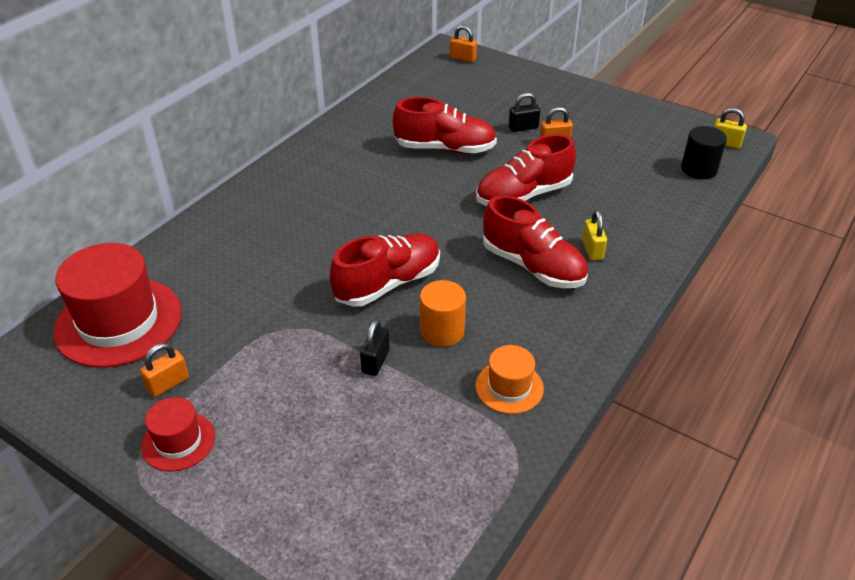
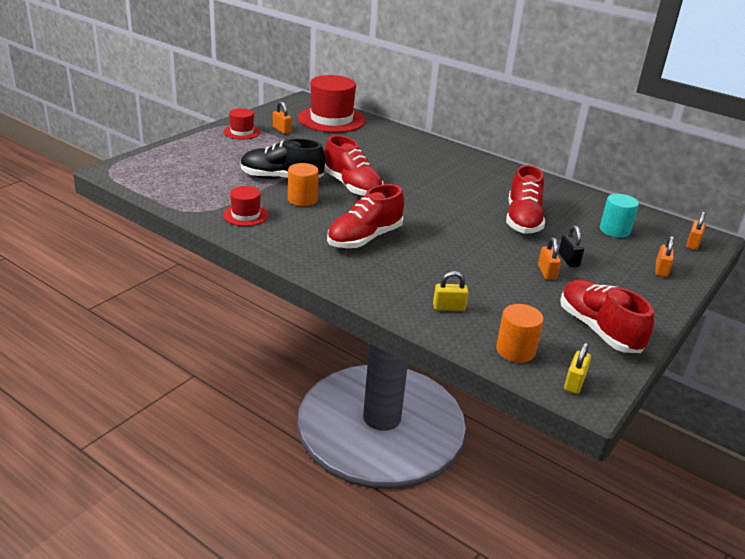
camera: 90 degrees right, 10 degrees down
(375, 361) = (281, 178): black padlock -> black shoe
(449, 95) = (614, 230): none -> turquoise cylinder
(509, 387) = (245, 215): orange hat -> red hat
(520, 81) = (661, 270): none -> orange padlock
(523, 195) = (458, 246): red shoe -> red shoe (598, 330)
(592, 250) = (383, 266): yellow padlock -> yellow padlock (449, 307)
(699, 169) = (515, 350): black cylinder -> orange cylinder

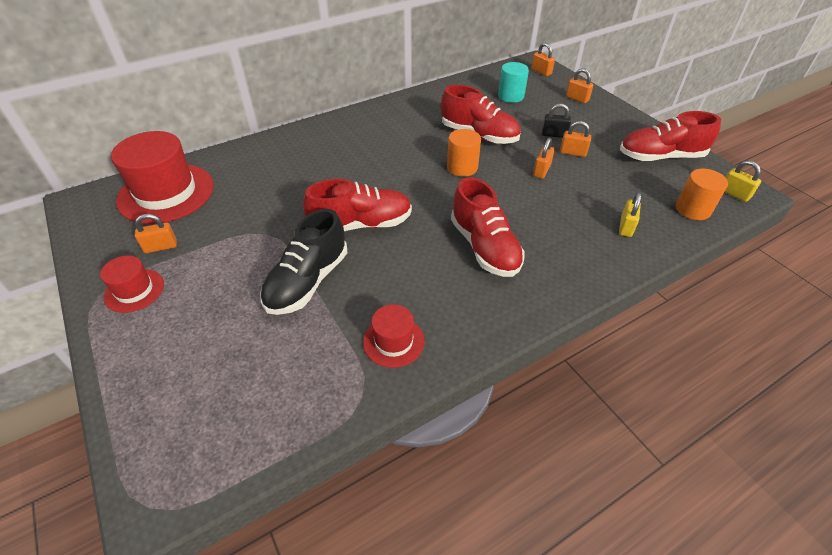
camera: 65 degrees left, 15 degrees up
(302, 199) = (374, 275): orange cylinder -> orange cylinder (462, 167)
(497, 257) = (541, 171): none -> orange padlock

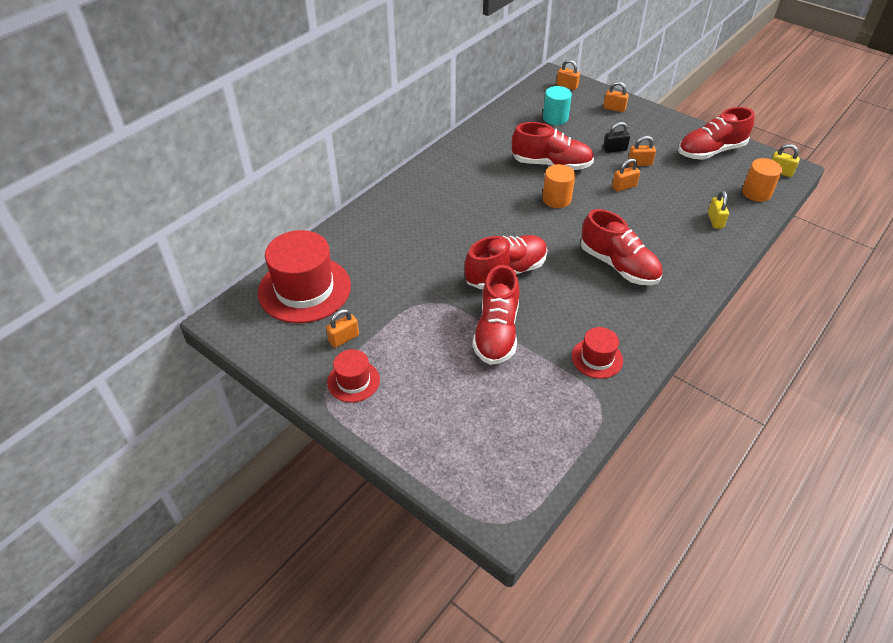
camera: 20 degrees left, 0 degrees up
(307, 281) = (496, 332): black shoe -> red shoe
(541, 171) = (624, 186): orange padlock -> orange padlock turned 60 degrees clockwise

